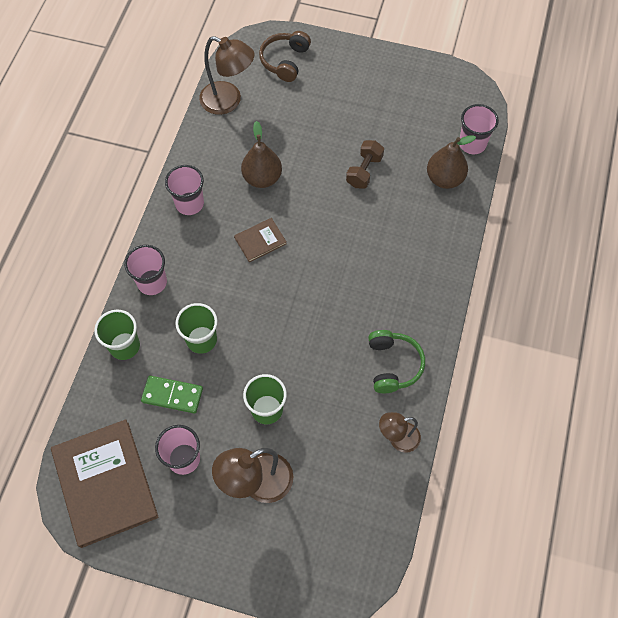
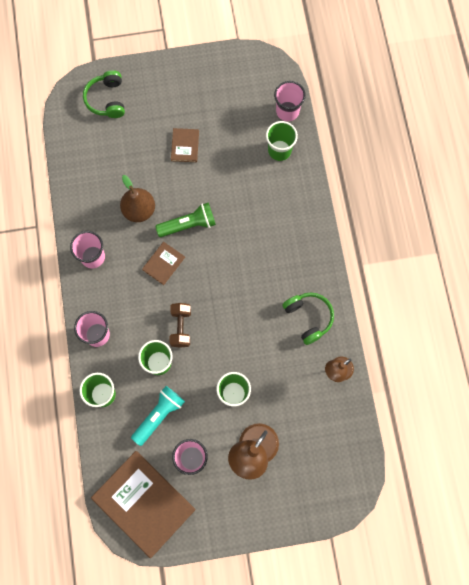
camera: 25 degrees left, 10 degrees up
(172, 395) = (159, 415): green domino -> turquoise flashlight
(228, 101) = (79, 155): brown lamp -> none
(285, 61) = (107, 99): brown headphones -> green headphones
(307, 213) = (188, 225): none -> green flashlight
(343, 135) = (185, 146): none -> brown book
(364, 171) = (215, 170): brown dumbbell -> brown dumbbell (181, 327)
(444, 179) = (279, 150): brown pear -> green cup

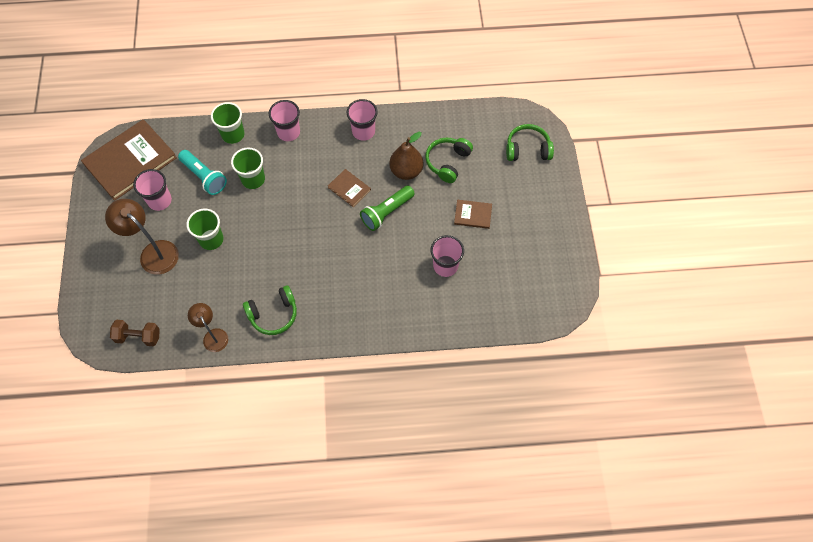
camera: 95 degrees right, 10 degrees down
(126, 172) = (447, 162): none -> green headphones
(181, 327) = (283, 199): brown dumbbell -> brown dumbbell (138, 336)
(188, 225) = (387, 212): green flashlight -> green flashlight turned 60 degrees clockwise
(279, 150) = (462, 304): green cup -> none
(287, 111) = (508, 317): pink cup -> pink cup (445, 266)

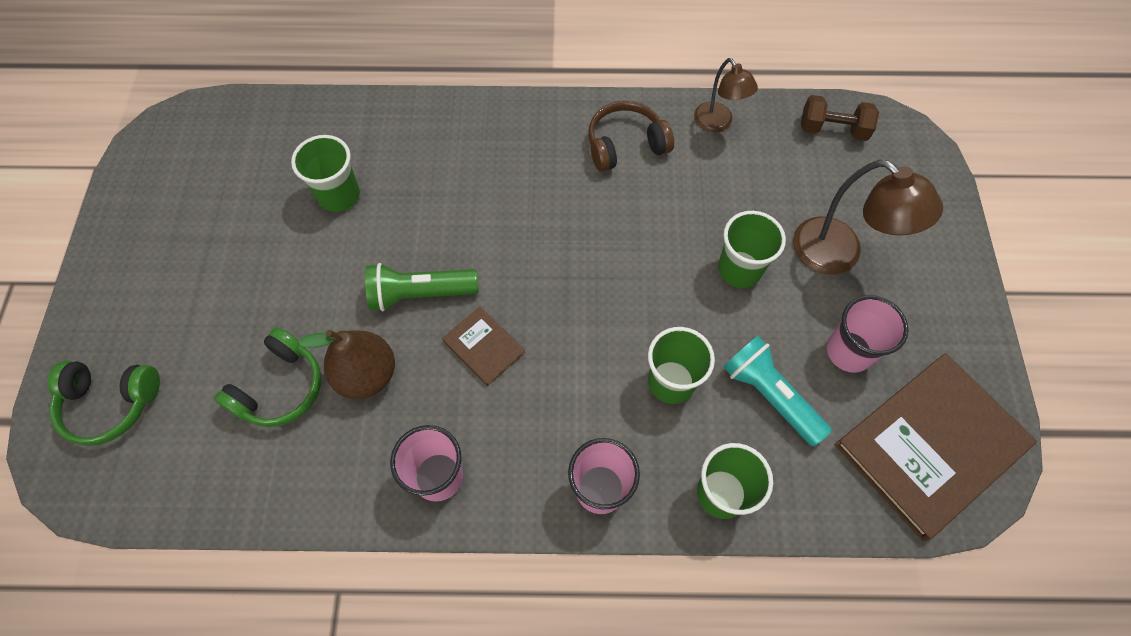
camera: 175 degrees left, 0 degrees up
(273, 314) = (625, 145): green headphones -> brown headphones
(387, 212) = (420, 294): green flashlight -> green flashlight turned 150 degrees counterclockwise
(445, 266) = (339, 195): pink cup -> green cup
(473, 215) = (265, 277): brown book -> none

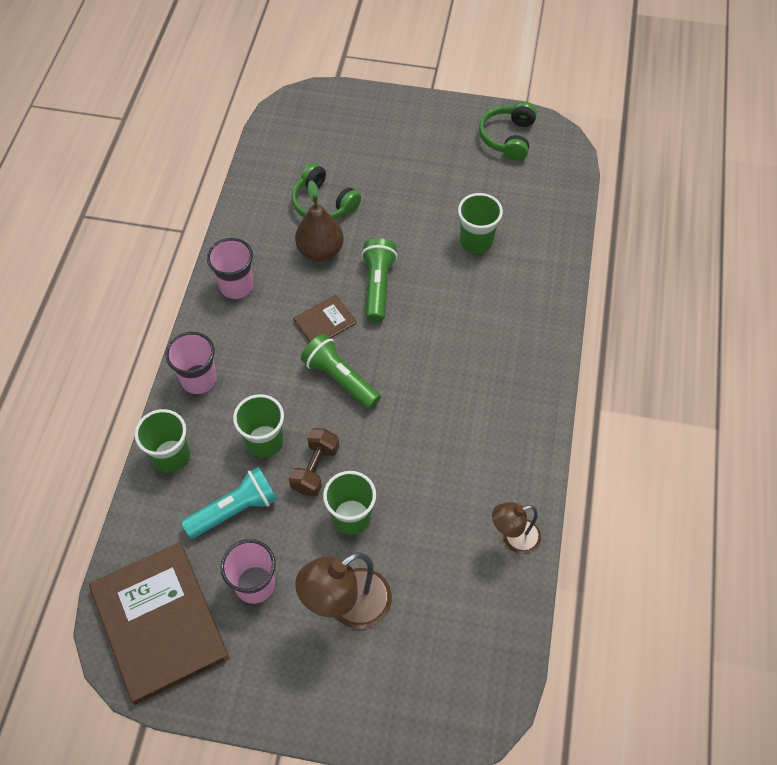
camera: 100 degrees right, 5 degrees down
(110, 404) = (335, 120): green headphones -> green headphones (508, 138)
(566, 313) = (340, 379): none -> green flashlight
(625, 145) = (498, 452): brown headphones -> none
(832, 130) = (491, 648): brown dumbbell -> brown dumbbell (315, 469)

